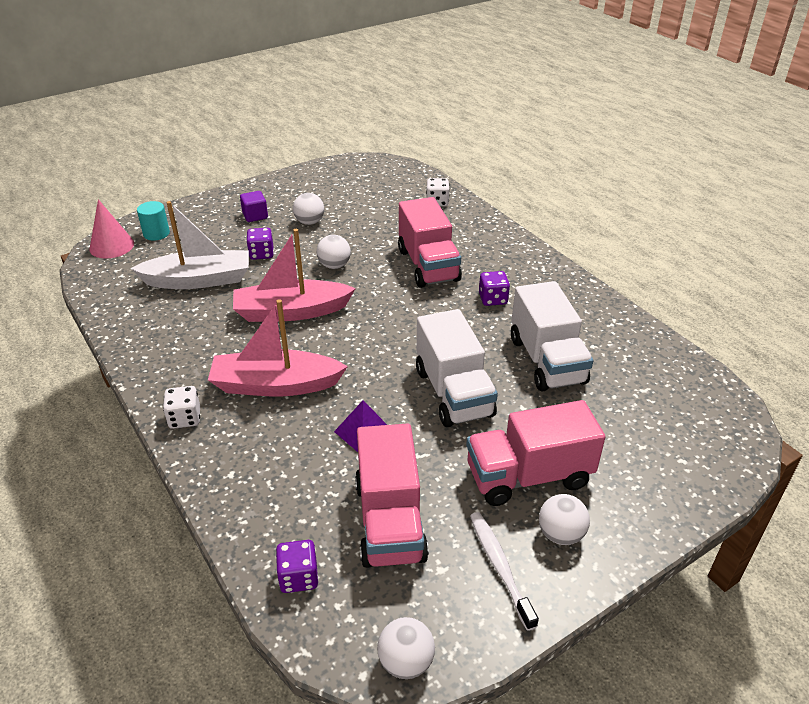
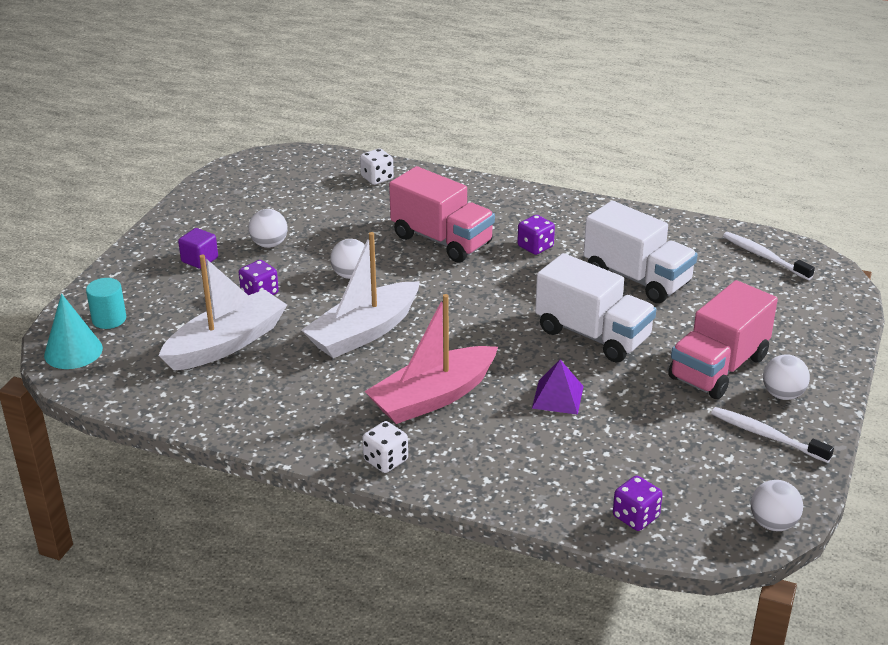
camera: 35 degrees left, 5 degrees down
(112, 246) = (73, 351): pink cone -> turquoise cone
(291, 312) = (363, 332): pink boat -> white boat
(390, 521) = (656, 447): pink truck -> none
(688, 392) = (764, 257): none -> white toothbrush

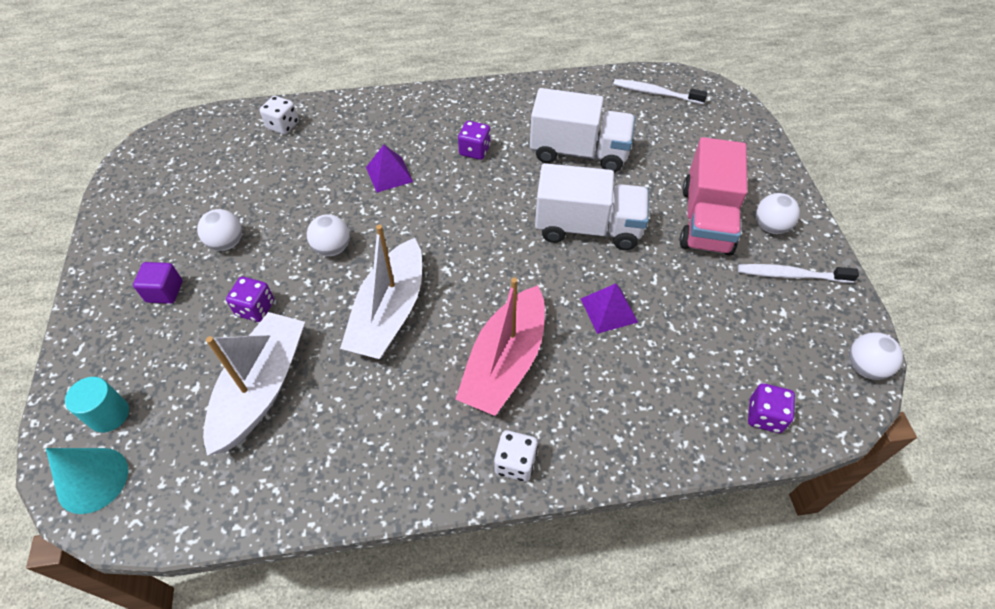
camera: 30 degrees left, 20 degrees up
(442, 240) = (389, 174): pink truck -> purple pyramid

